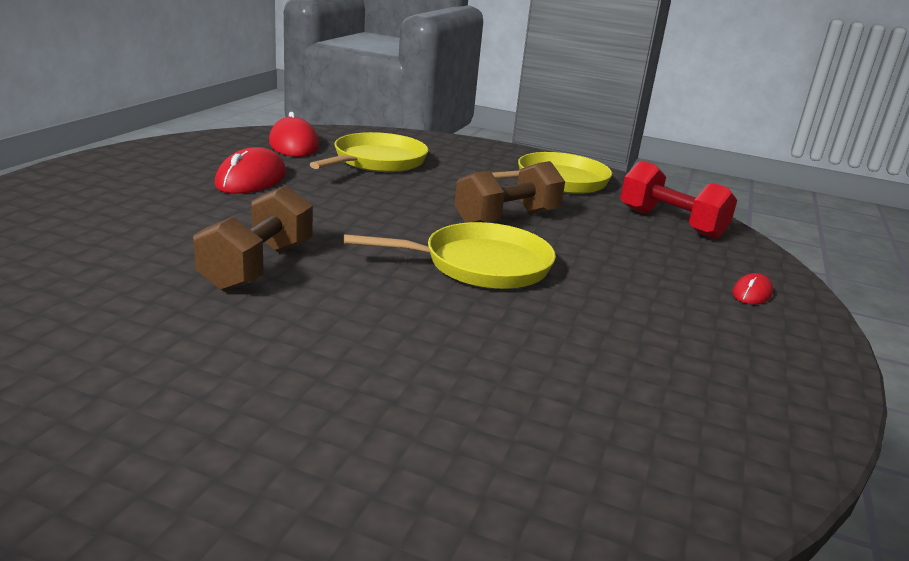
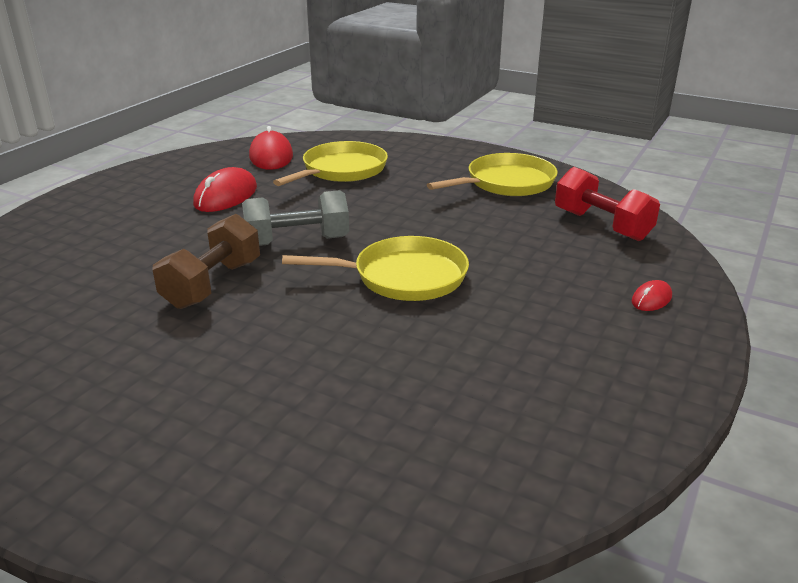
camera: 10 degrees right, 5 degrees up
(347, 226) = (297, 241): none -> grey dumbbell
(507, 219) = (444, 227): brown dumbbell -> none

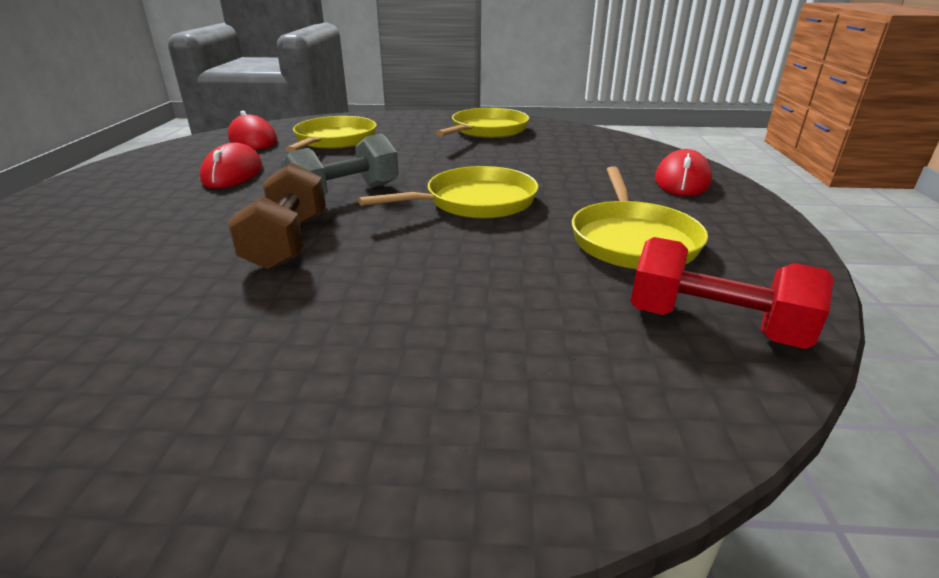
camera: 25 degrees left, 0 degrees up
(508, 359) = (633, 240): none -> yellow pan
(601, 225) = (590, 144): red dumbbell -> red dumbbell (714, 325)
(651, 299) = (682, 180): red mouse -> red mouse, size x1.91

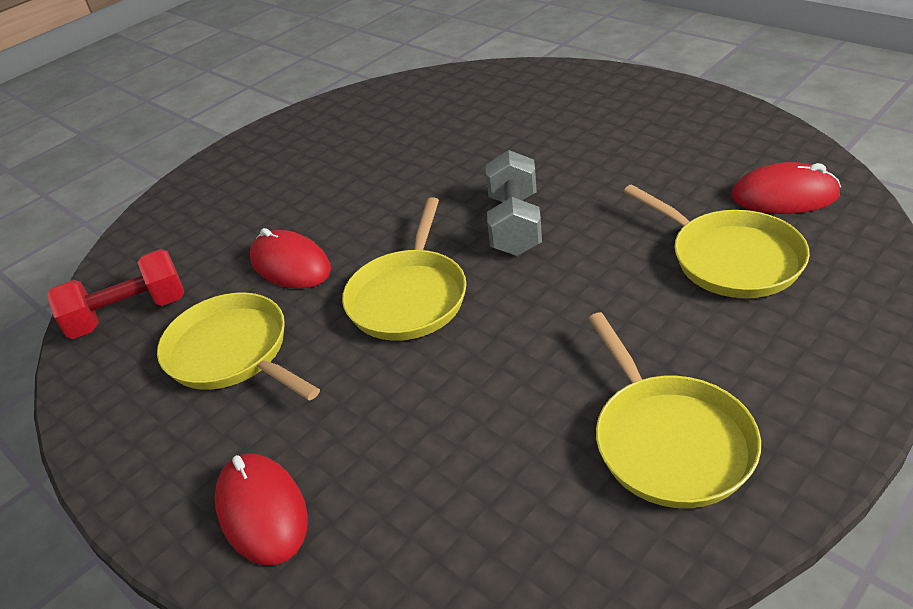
camera: 135 degrees right, 10 degrees up
(233, 173) = (646, 171): red mouse -> red mouse (290, 265)
(287, 243) = (444, 180): brown dumbbell -> none

